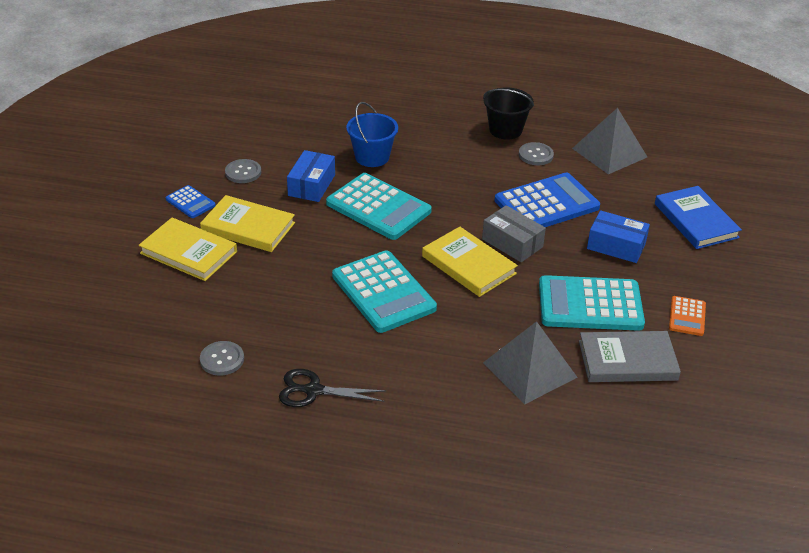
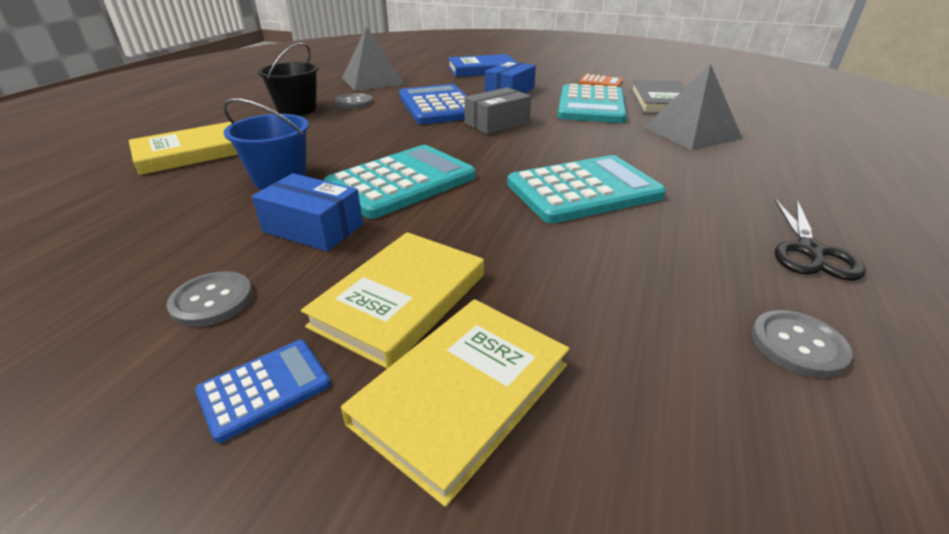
camera: 80 degrees left, 5 degrees down
(468, 265) = (531, 143): yellow book -> yellow book (191, 152)

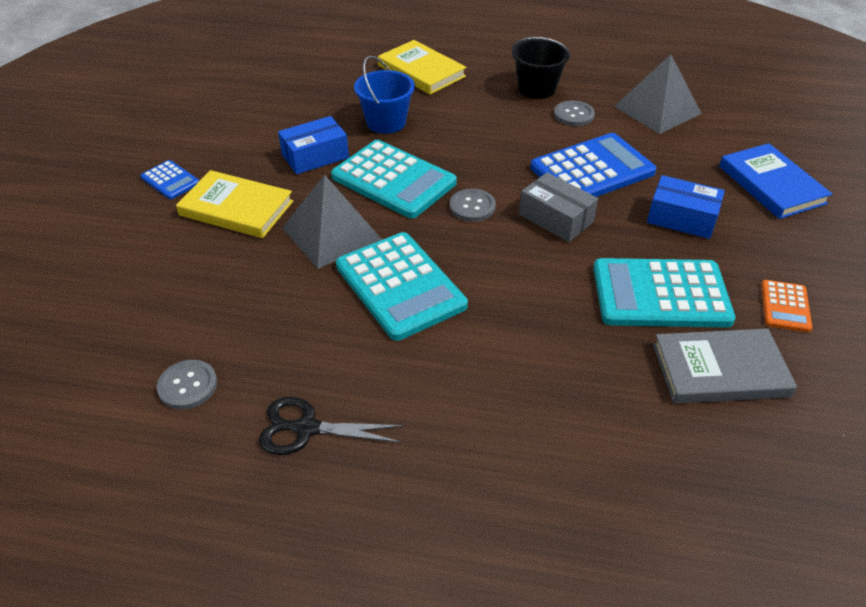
camera: 80 degrees right, 10 degrees up
(212, 300) = (236, 144): grey button -> grey button (472, 206)
(313, 228) = (315, 156): blue box -> blue box turned 45 degrees clockwise
(462, 393) = (161, 242): yellow book -> none
(691, 132) = (594, 387): grey pyramid -> grey pyramid (332, 233)

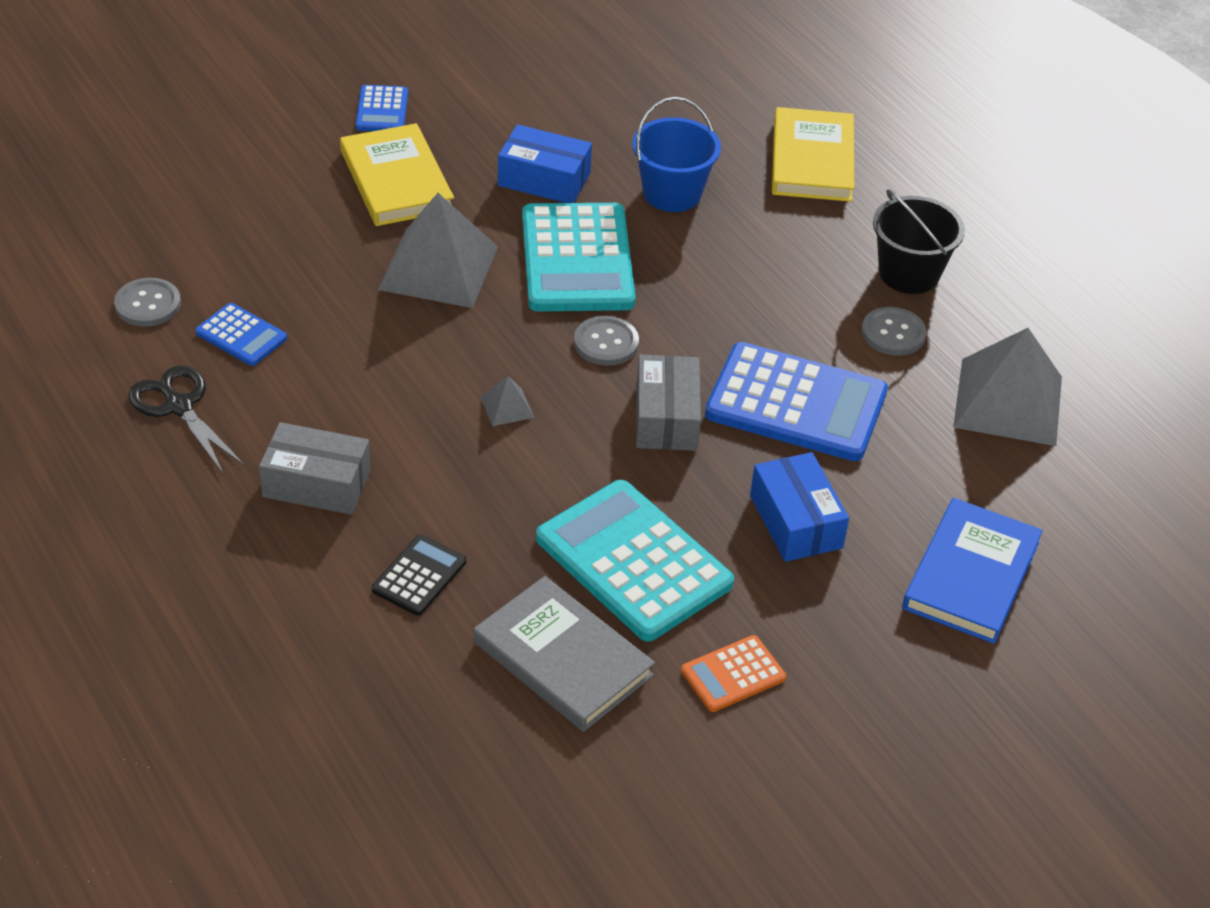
camera: 45 degrees right, 0 degrees up
(278, 355) = (241, 335): none -> blue calculator
(400, 286) = (419, 360): turquoise calculator -> none
(458, 398) = (316, 484): none -> grey box
(481, 272) = (507, 407): none -> grey pyramid
(591, 396) = (419, 576): none -> black calculator

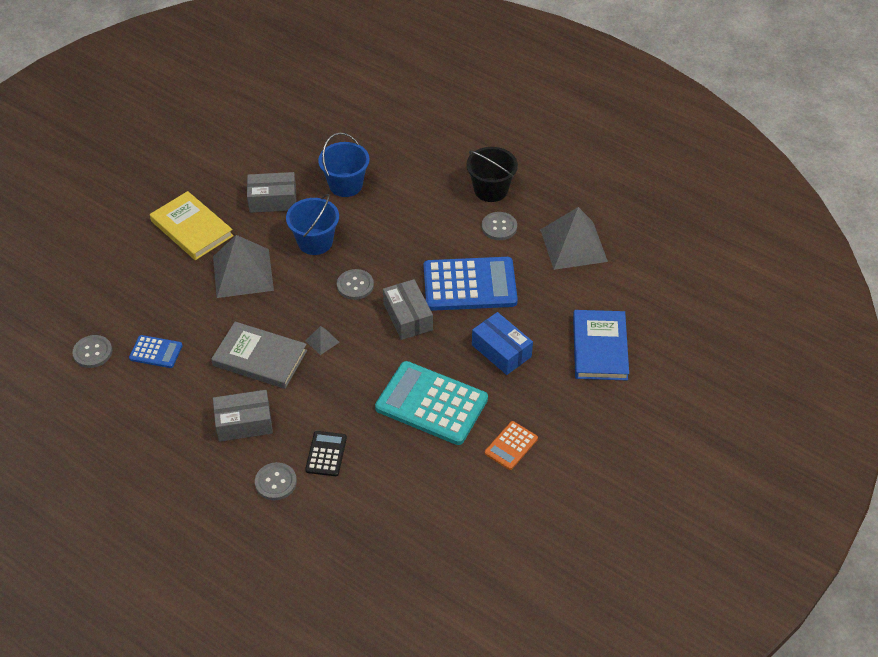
camera: 20 degrees left, 5 degrees up
(179, 406) = (144, 406): black scissors -> none
(315, 589) = (275, 482): none -> grey button
(382, 110) = (160, 188): blue calculator -> none
(544, 179) = (273, 200): blue box -> grey box
(563, 659) = (423, 470): grey book -> grey book (260, 358)
(577, 259) = (315, 242): turquoise calculator -> blue bucket
(812, 160) = (409, 140): yellow book -> none

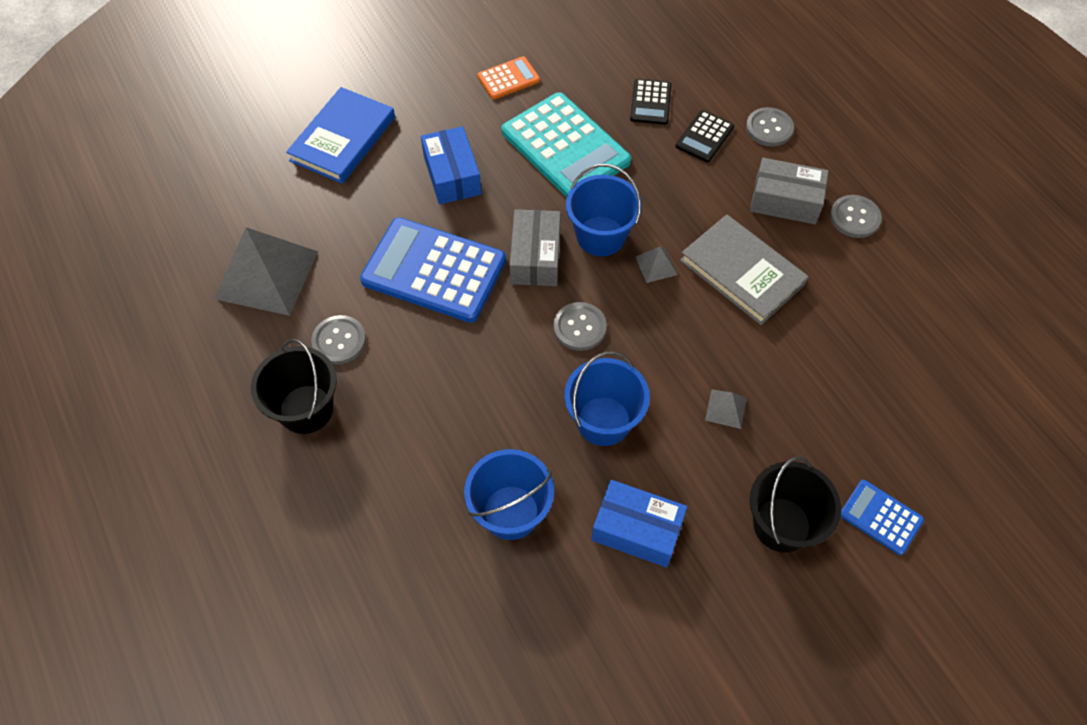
camera: 155 degrees left, 10 degrees up
(92, 352) = (962, 362): grey button -> grey button (854, 217)
(156, 352) = (875, 330): blue calculator -> blue calculator (880, 517)
(192, 228) = (781, 524): yellow book -> black bucket
(243, 273) = (726, 408): grey pyramid -> grey pyramid, size x0.42
(273, 200) = (637, 530): grey box -> blue box
(370, 347) = (601, 236): none -> blue bucket
(383, 469) = (650, 102): none -> black calculator

